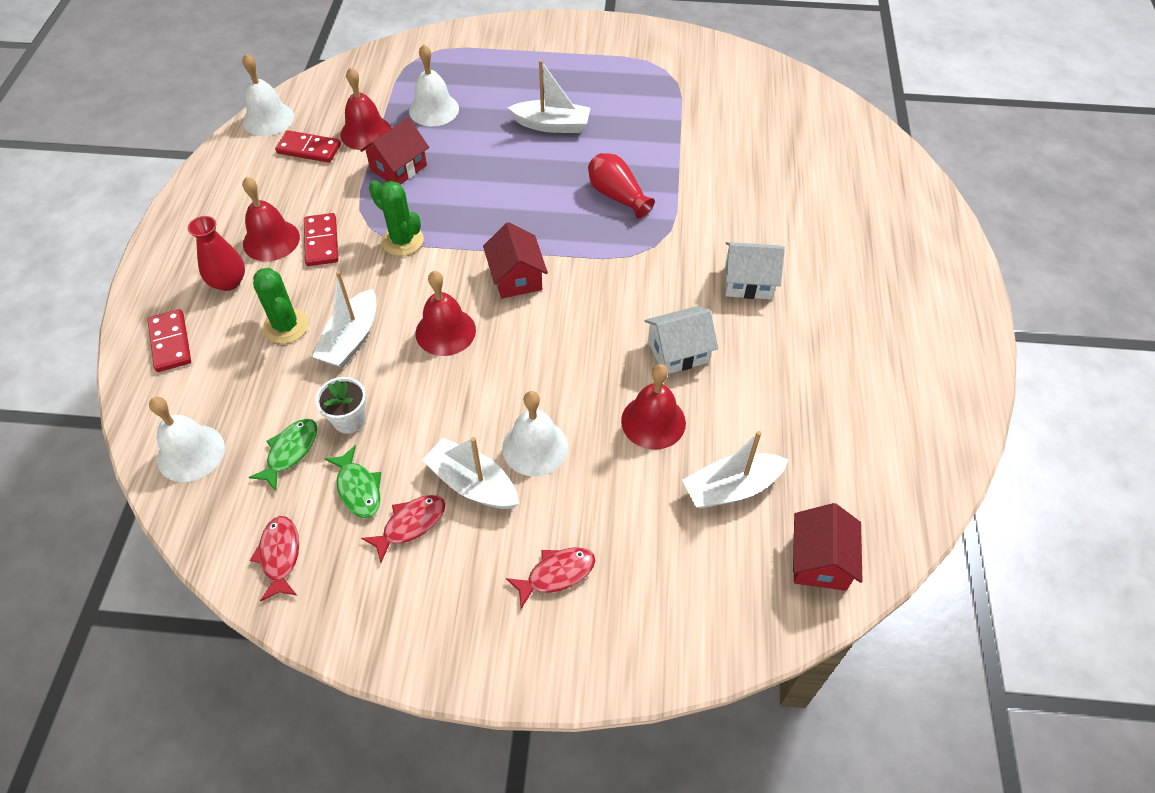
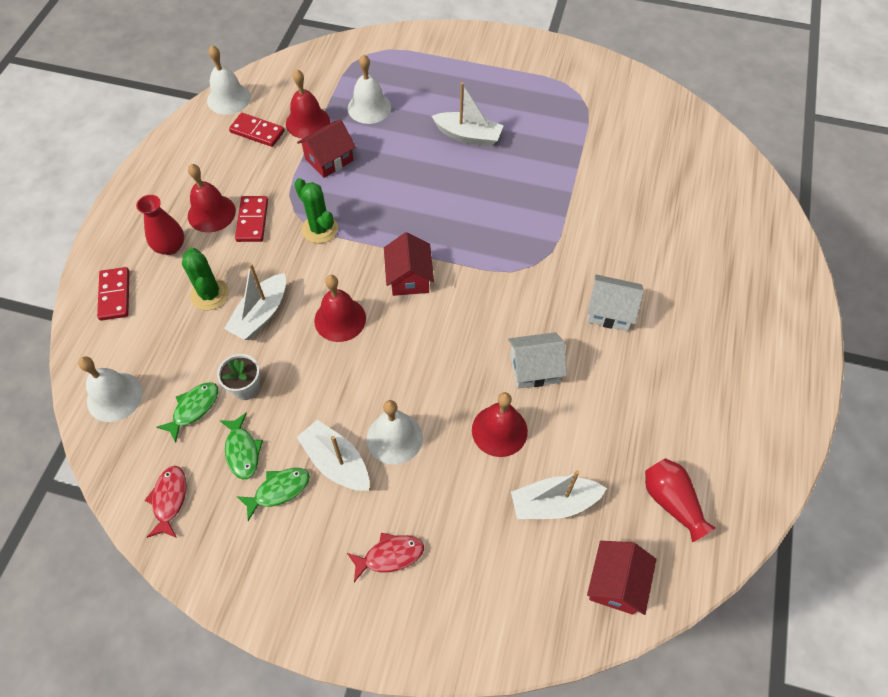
camera: 10 degrees right, 5 degrees up
(410, 524) = (279, 490): red fish -> green fish
(617, 196) = (512, 212): red vase -> red vase (672, 502)

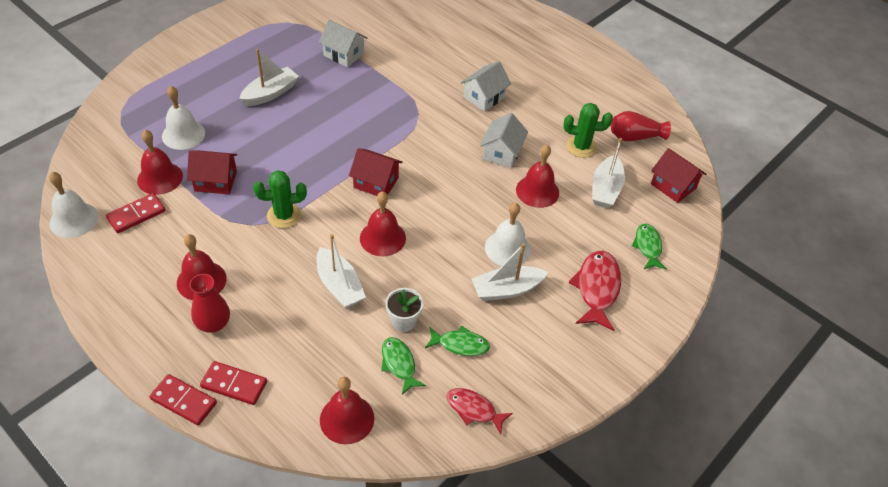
camera: 65 degrees left, 10 degrees down
(114, 397) = (347, 419): white bell -> red bell
(210, 294) = (291, 313): green cactus -> green cactus (581, 147)
(252, 220) = (236, 255): red domino -> red domino (184, 401)
(279, 490) = (508, 333): green fish -> green fish (647, 246)
(329, 159) = (215, 181): red house -> red house turned 75 degrees counterclockwise
(390, 555) = (597, 288): red fish -> red fish, size x1.58
(571, 160) = (344, 54): none -> white house

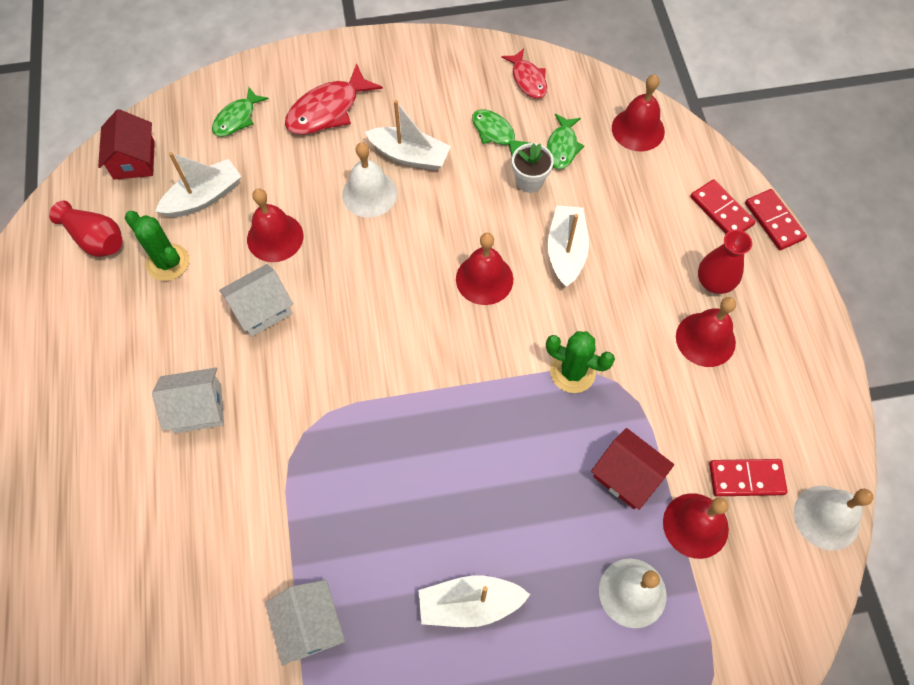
camera: 140 degrees left, 15 degrees up
(376, 183) = (438, 355): red house -> none

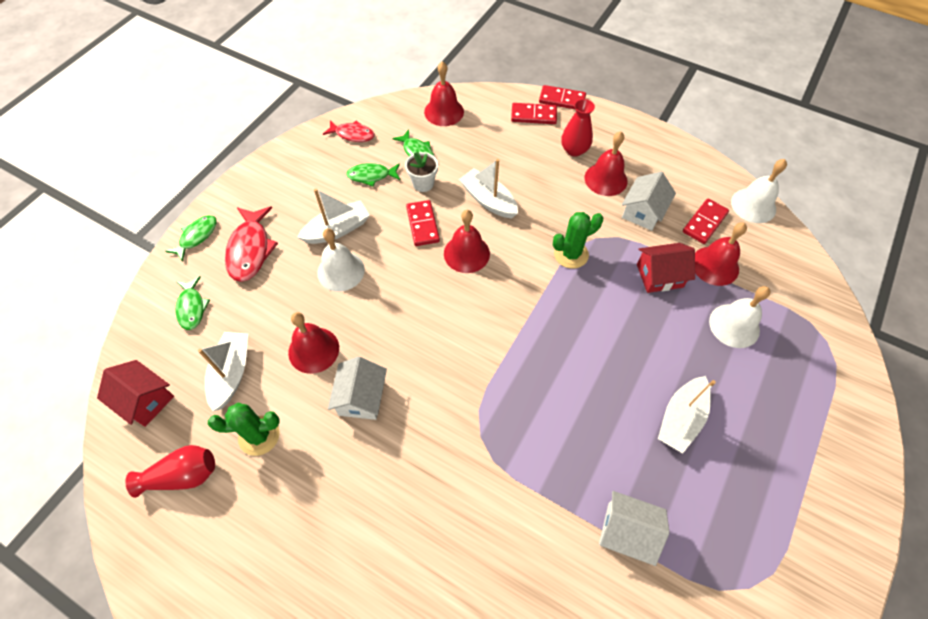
camera: 50 degrees left, 5 degrees down
(198, 408) = (399, 496): white house -> white house (643, 212)
(304, 62) = (197, 236): none -> green fish
(482, 218) = (423, 224): none -> red domino

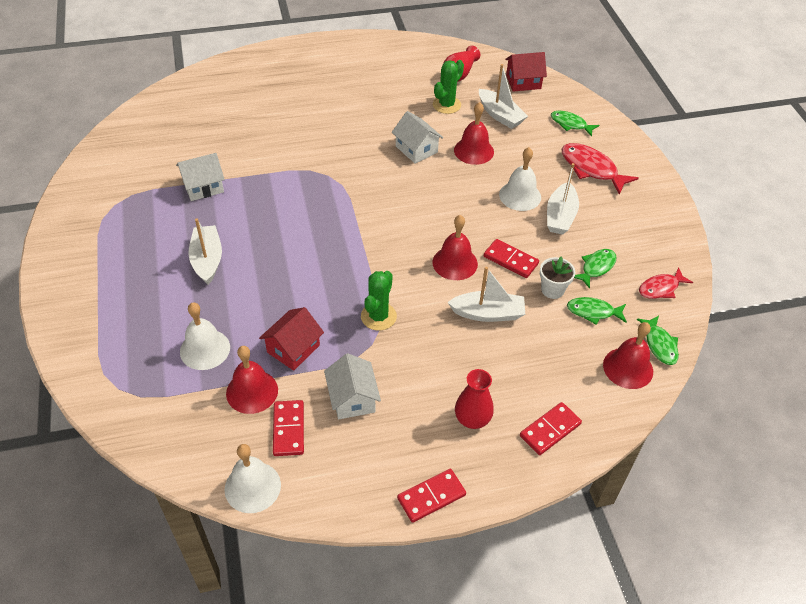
camera: 135 degrees right, 10 degrees down
(197, 236) = (633, 153): green fish -> green fish (660, 345)
(562, 100) = (547, 474): red domino -> red domino (431, 496)
(605, 179) = (414, 408): red bell -> none

